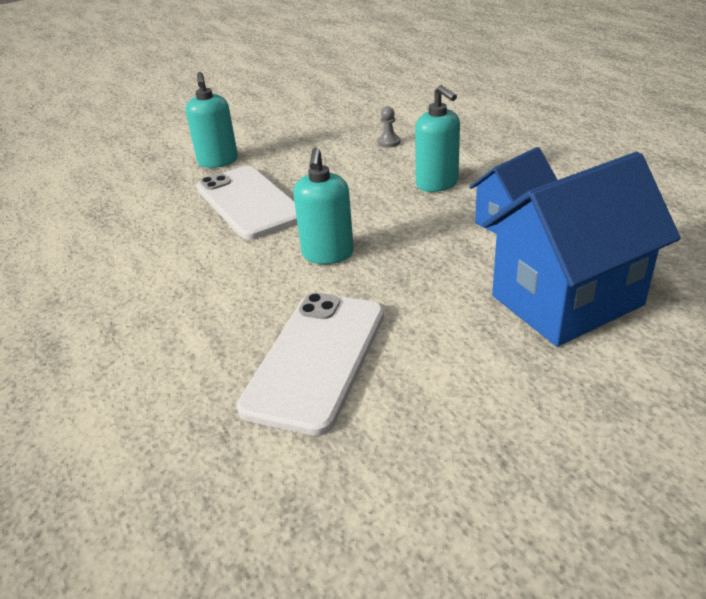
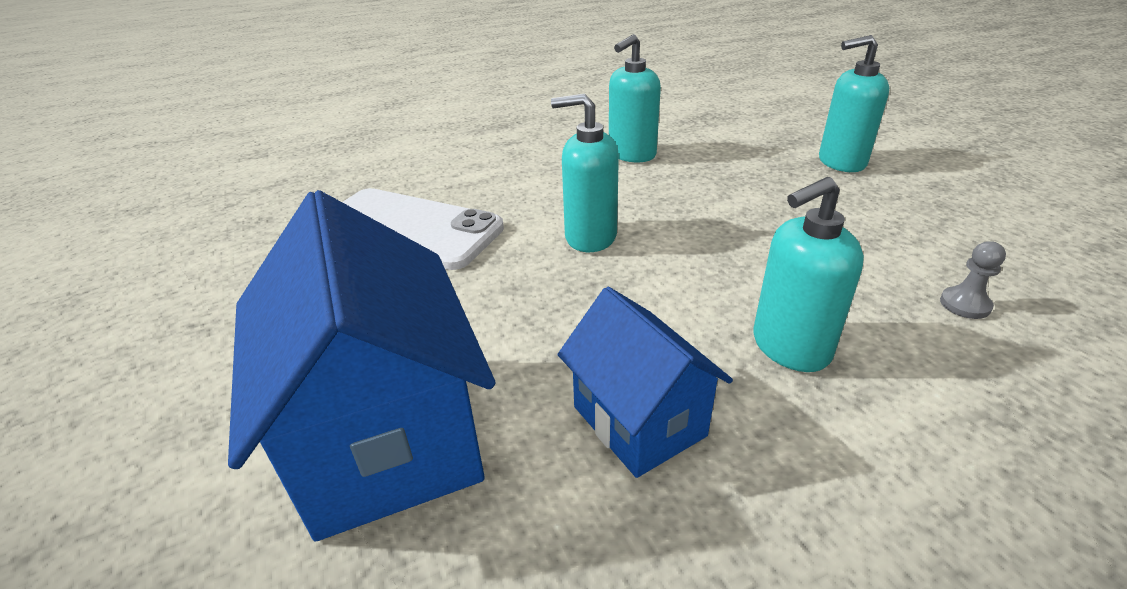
camera: 95 degrees right, 0 degrees up
(175, 247) = (631, 154): none -> turquoise soap dispenser
(249, 202) = (726, 186): white phone -> none

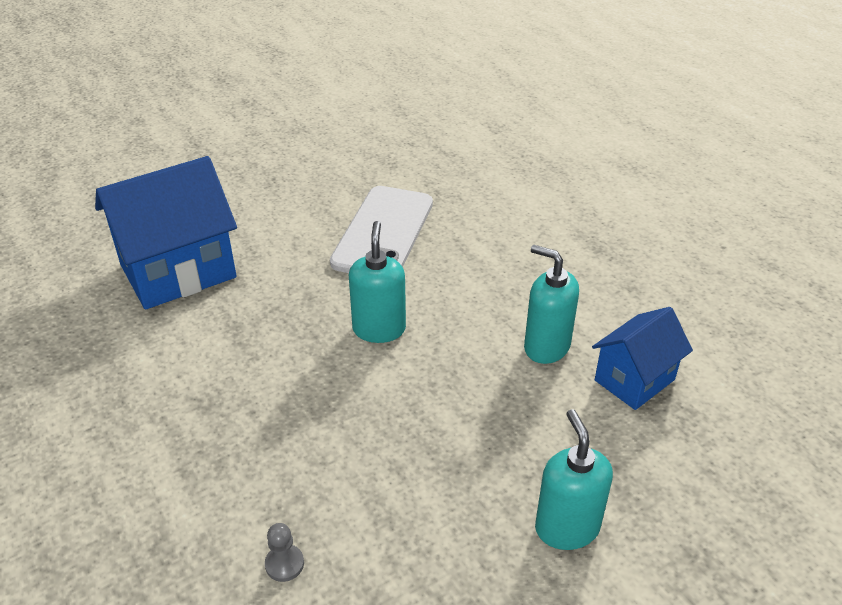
camera: 80 degrees right, 5 degrees up
(639, 421) = (177, 364): blue house -> blue house (634, 380)
(790, 347) = (237, 440): turquoise soap dispenser -> none

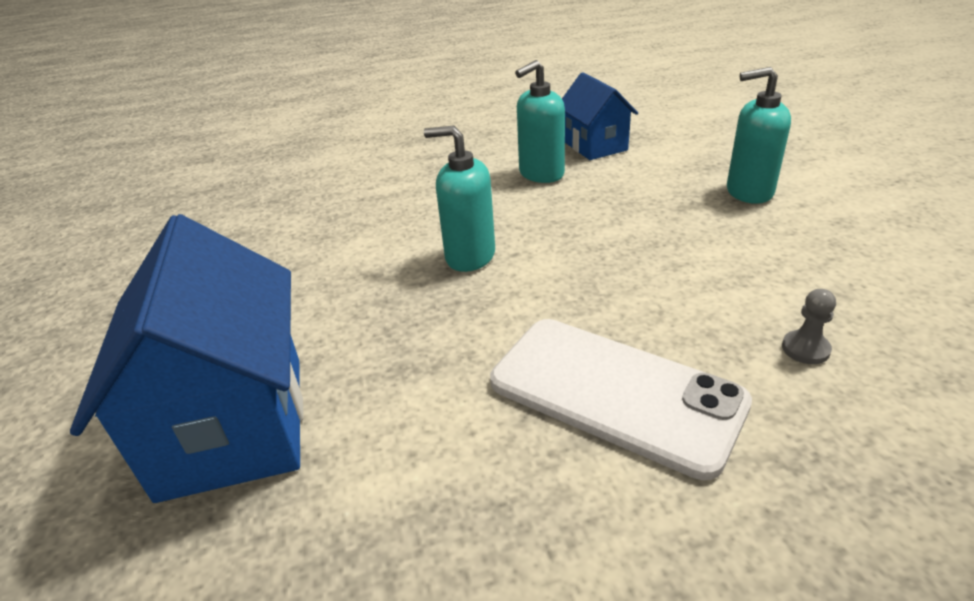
camera: 70 degrees left, 5 degrees down
(383, 232) = (310, 239): white phone -> white phone (615, 393)

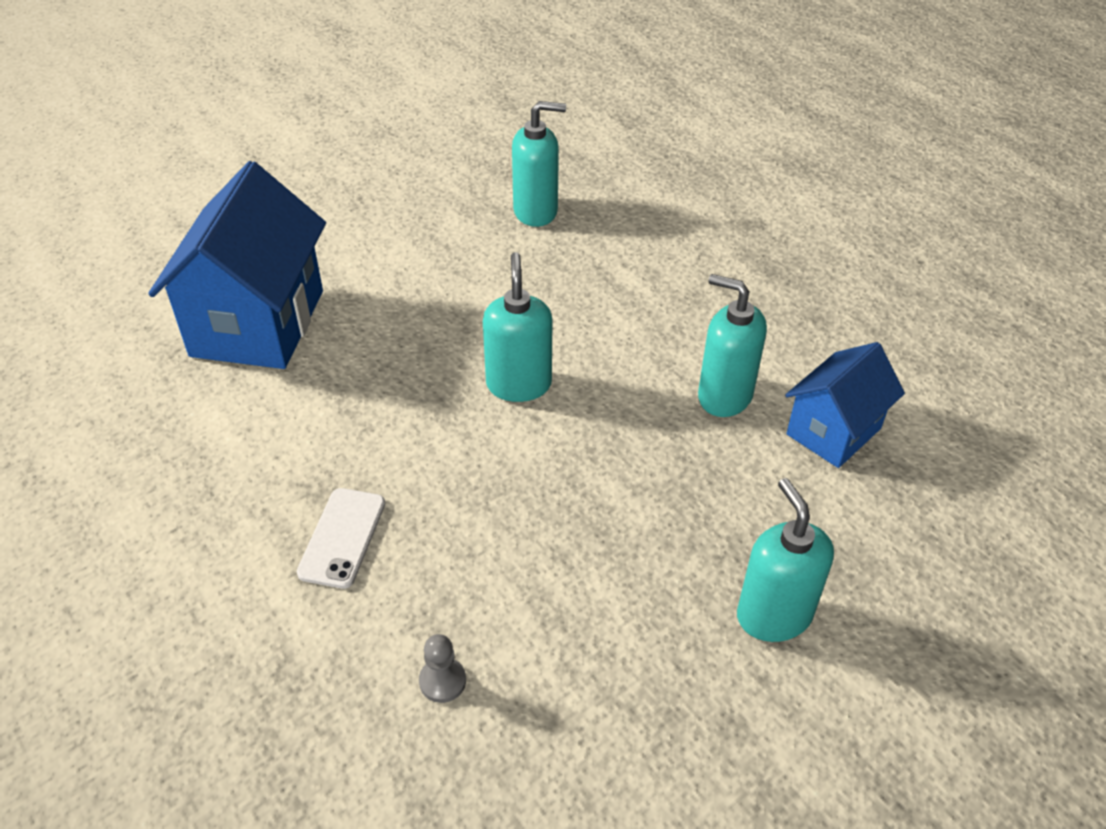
camera: 65 degrees right, 10 degrees up
(234, 425) = (258, 323): blue house -> blue house turned 45 degrees counterclockwise
(261, 215) = (536, 211): none -> turquoise soap dispenser
(615, 393) = (342, 538): white phone -> white phone, size x0.53

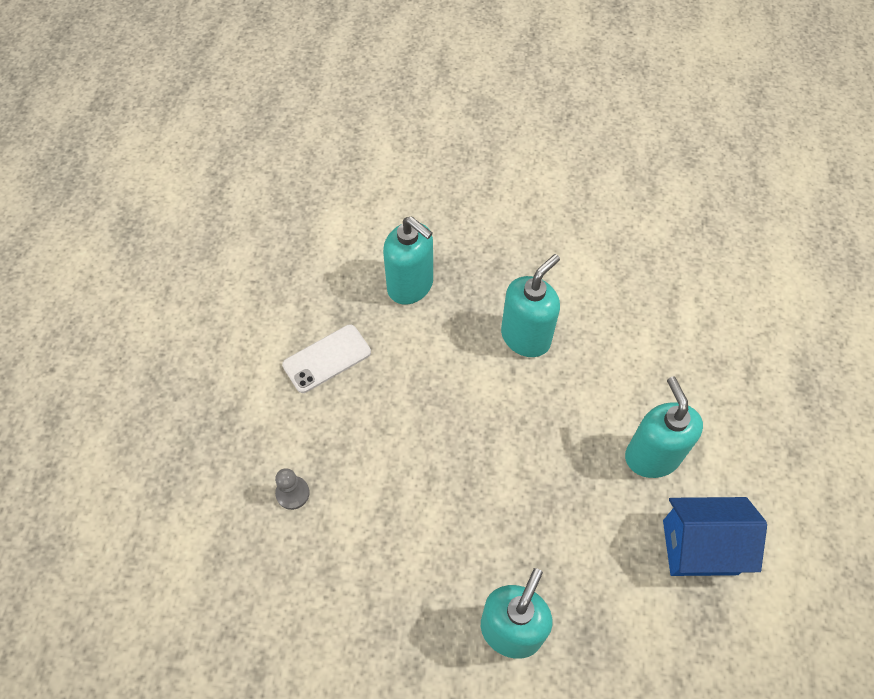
camera: 45 degrees right, 15 degrees up
(258, 323) = (417, 171): blue house -> none
(536, 211) = (677, 209): turquoise soap dispenser -> turquoise soap dispenser (410, 286)

